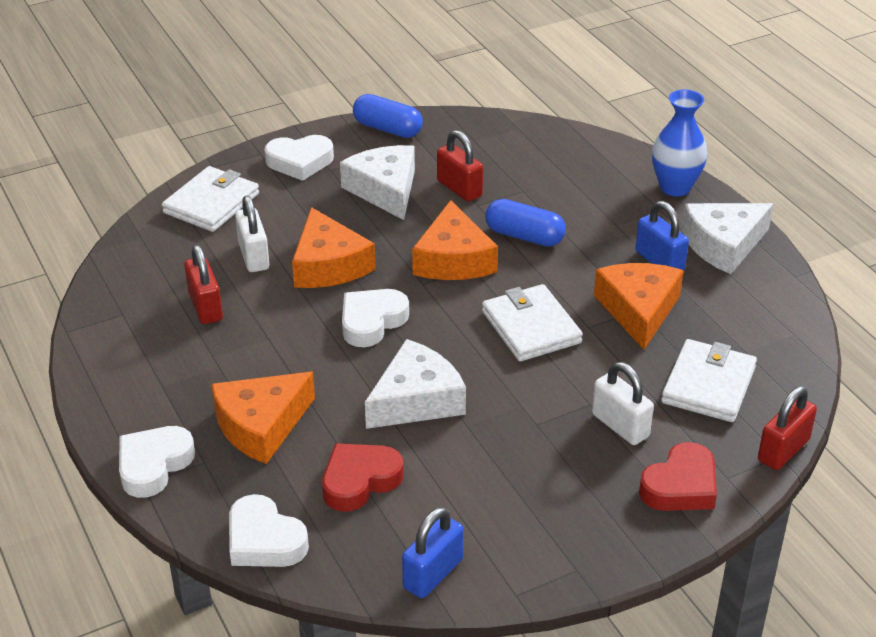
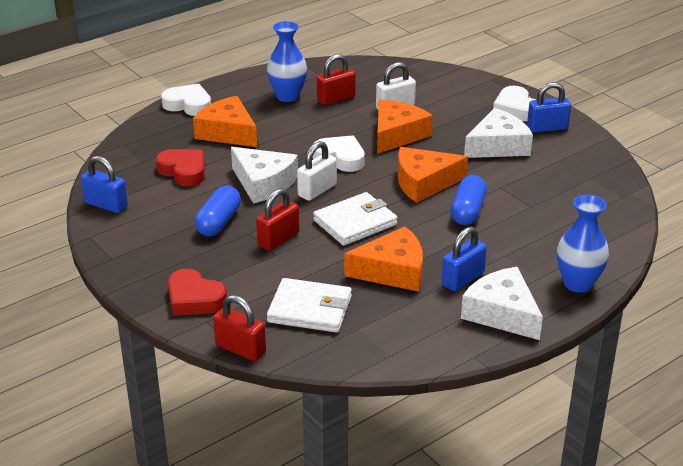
camera: 80 degrees right, 5 degrees down
(176, 354) = (287, 96): none -> blue vase
(211, 203) = (447, 84): white wallet -> none
(264, 540) = (131, 146): white heart -> none
(328, 265) = (397, 135): orange cheese -> orange cheese turned 150 degrees clockwise
(355, 147) = (547, 128): none -> blue padlock
(387, 129) = (581, 138): blue capsule -> blue capsule (219, 222)
(459, 188) = (517, 177): red padlock -> red padlock (278, 239)
(620, 425) = (254, 269): white padlock -> white padlock (317, 190)

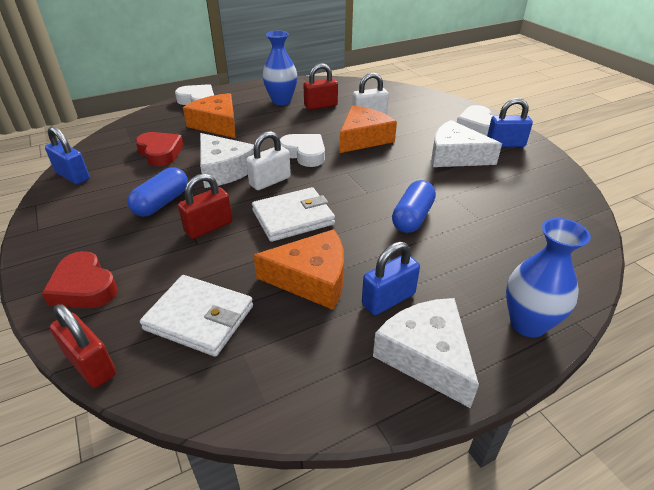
camera: 10 degrees right, 5 degrees up
(424, 183) = (375, 184): orange cheese -> none
(498, 146) = (455, 156): white cheese -> white cheese turned 135 degrees counterclockwise

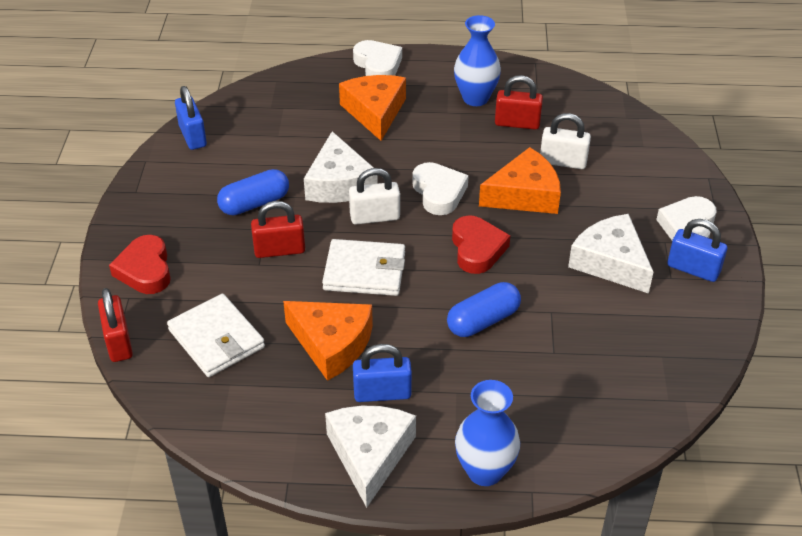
camera: 30 degrees right, 5 degrees up
(160, 152) = (290, 134): red heart -> red heart (477, 249)

